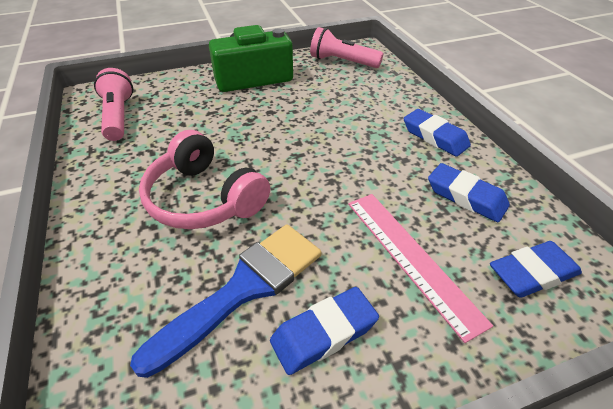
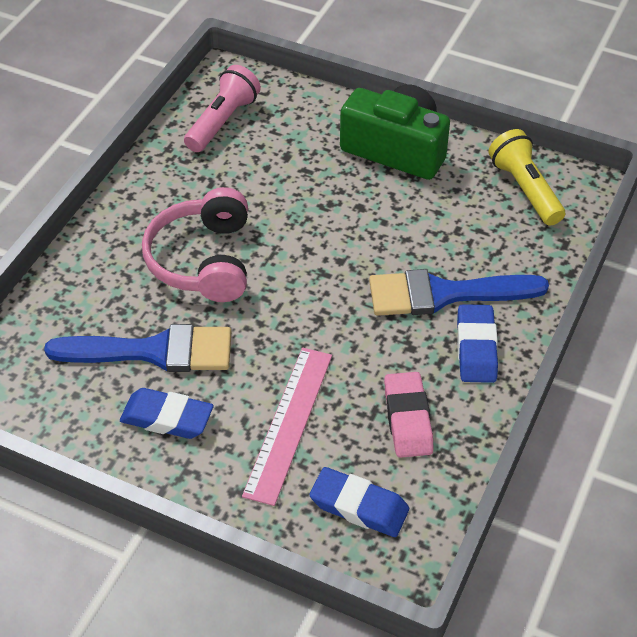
camera: 45 degrees right, 5 degrees up
(342, 62) = (525, 189): pink flashlight -> yellow flashlight
(379, 123) = (445, 294): none -> blue brush
(466, 197) = (408, 419): blue eraser -> pink eraser

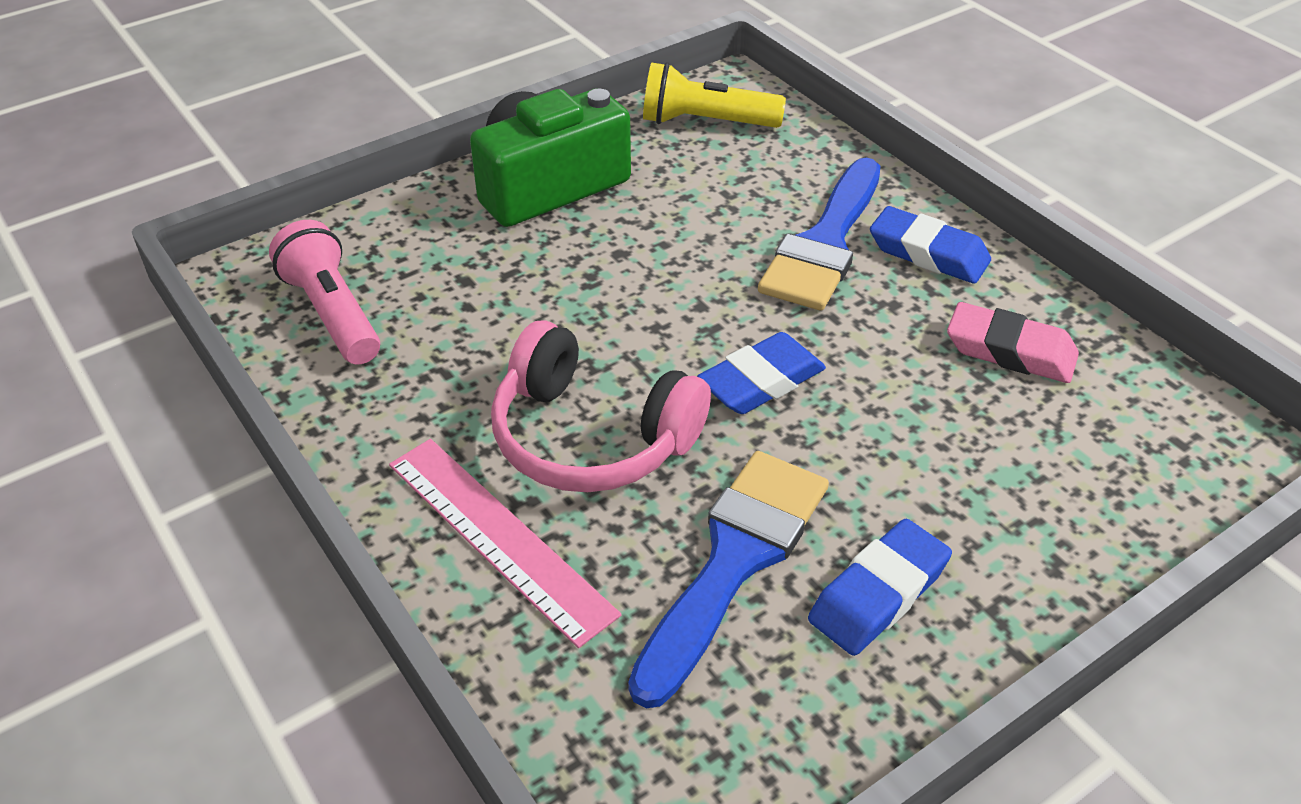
camera: 60 degrees left, 5 degrees down
(288, 423) = (959, 463): pink ruler -> pink ruler (498, 537)
(359, 506) = (1134, 449): blue eraser -> blue eraser (761, 381)

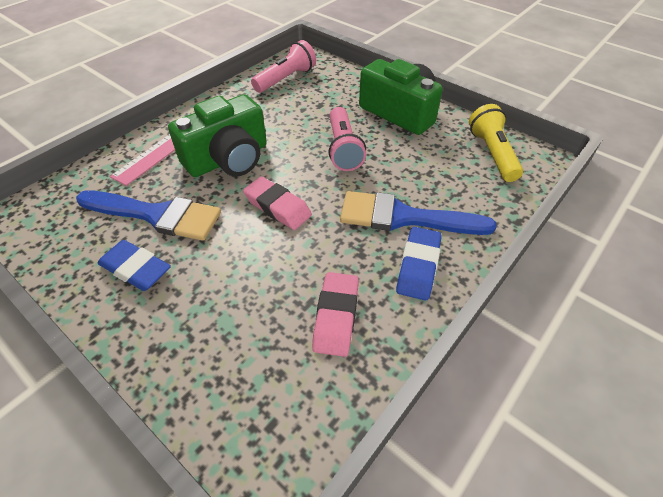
camera: 75 degrees right, 5 degrees up
(592, 436) = (228, 159): pink headphones -> green camera
(626, 274) = (343, 149): none -> pink flashlight
(761, 381) = (278, 207): blue eraser -> pink eraser

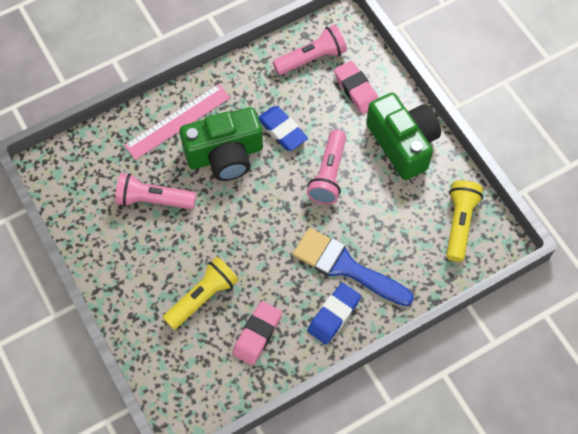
camera: 20 degrees right, 15 degrees up
(136, 269) = (130, 248): blue eraser -> blue eraser (282, 131)
(156, 215) = (153, 200): blue brush -> pink flashlight
(248, 295) = (203, 297): none -> yellow flashlight
(278, 207) = (249, 223): pink eraser -> pink eraser (356, 90)

